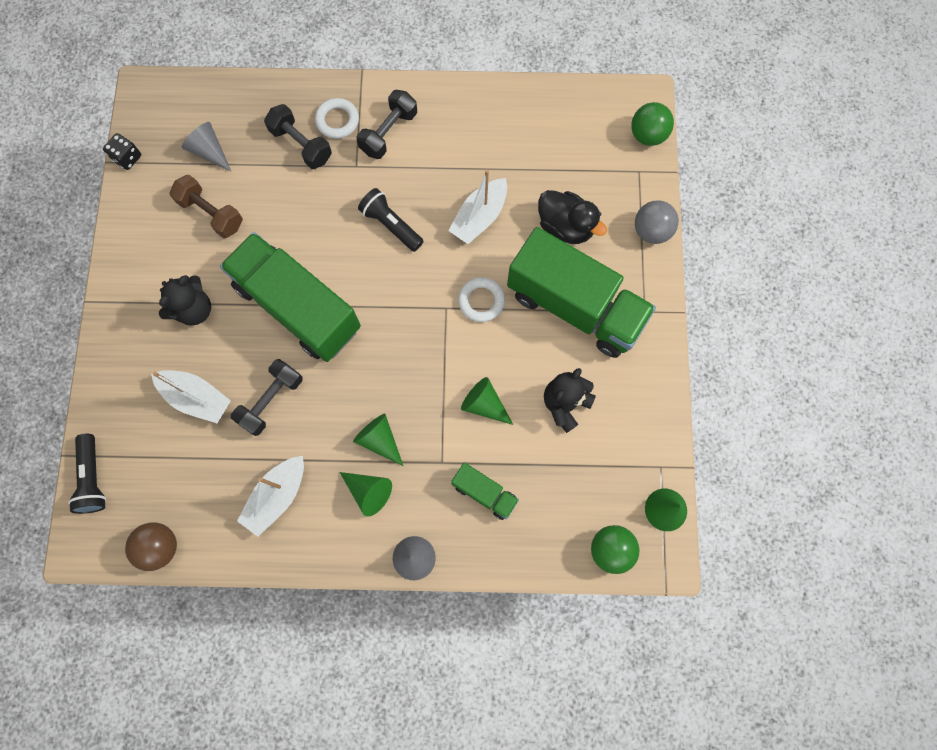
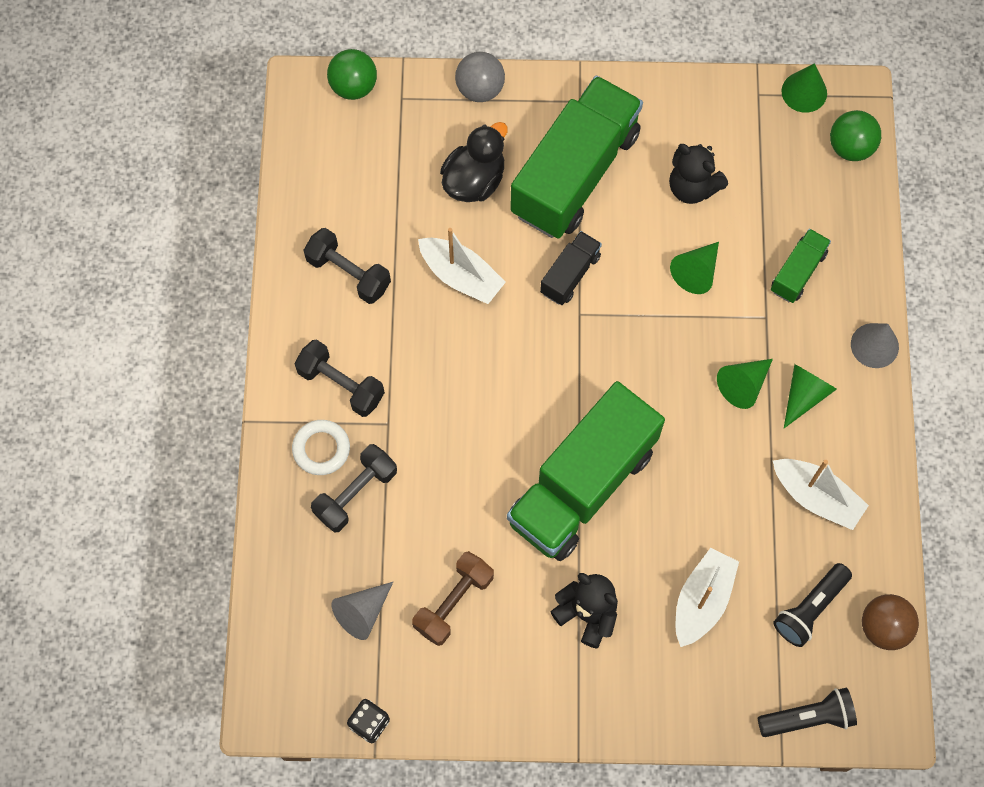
camera: 90 degrees left, 5 degrees down
(271, 400) = (701, 511): black dumbbell -> black dumbbell (348, 273)
(391, 225) = (471, 379): black flashlight -> black flashlight (809, 609)
(481, 301) = (570, 274): white ring -> black truck

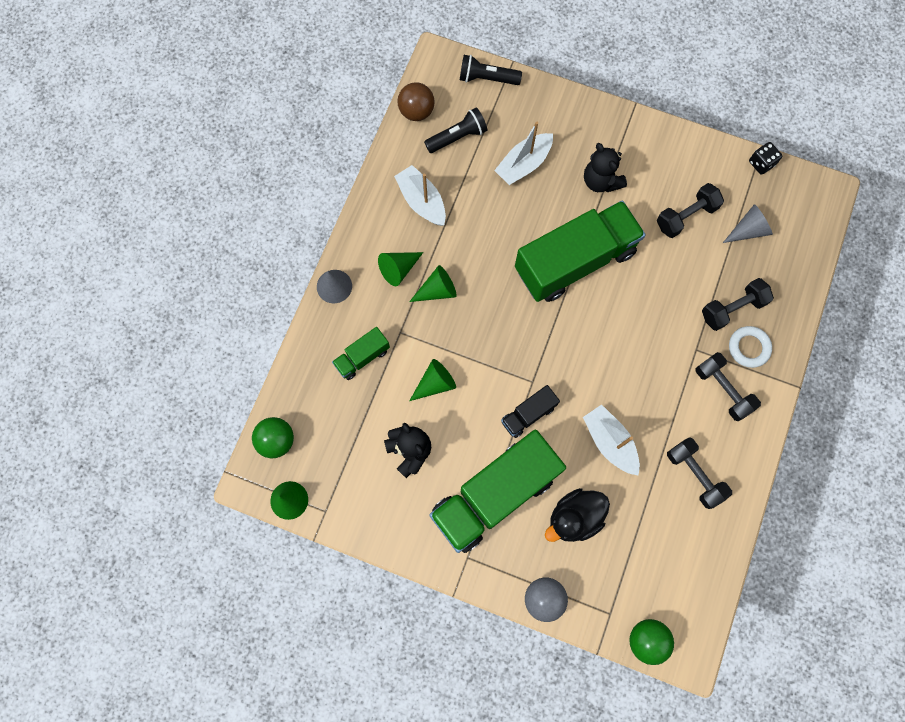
camera: 160 degrees left, 5 degrees up
(453, 602) = (686, 216): brown dumbbell -> black dumbbell

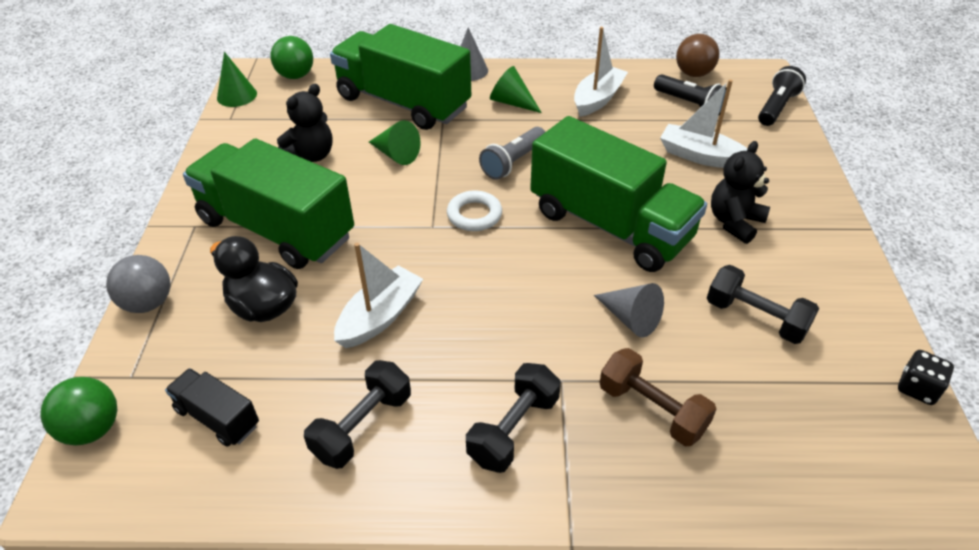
camera: 70 degrees right, 30 degrees down
(362, 357) = (403, 103): green truck -> green truck, size x2.22
(437, 290) = (504, 131): green cone -> none
(480, 299) = (513, 162): none -> grey flashlight
(487, 78) = (776, 107): black flashlight -> black flashlight turned 45 degrees clockwise
(528, 414) = (389, 232): black truck -> black truck (217, 417)
(732, 308) = (652, 409): black dumbbell -> brown dumbbell
(748, 230) = (794, 398): grey cone -> grey cone (630, 318)
(748, 348) = (600, 448): white ring -> white ring (474, 215)

